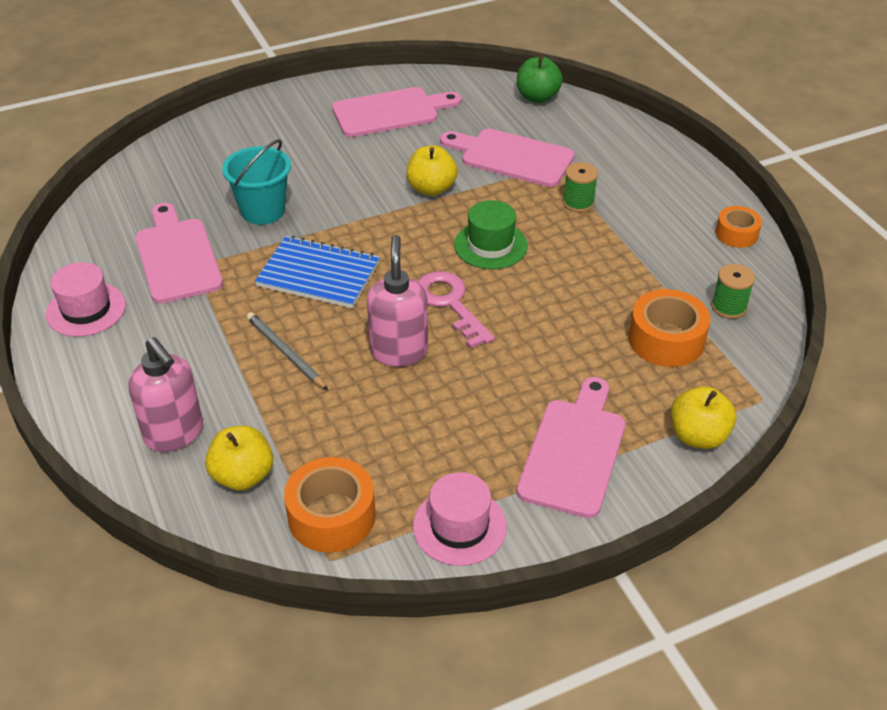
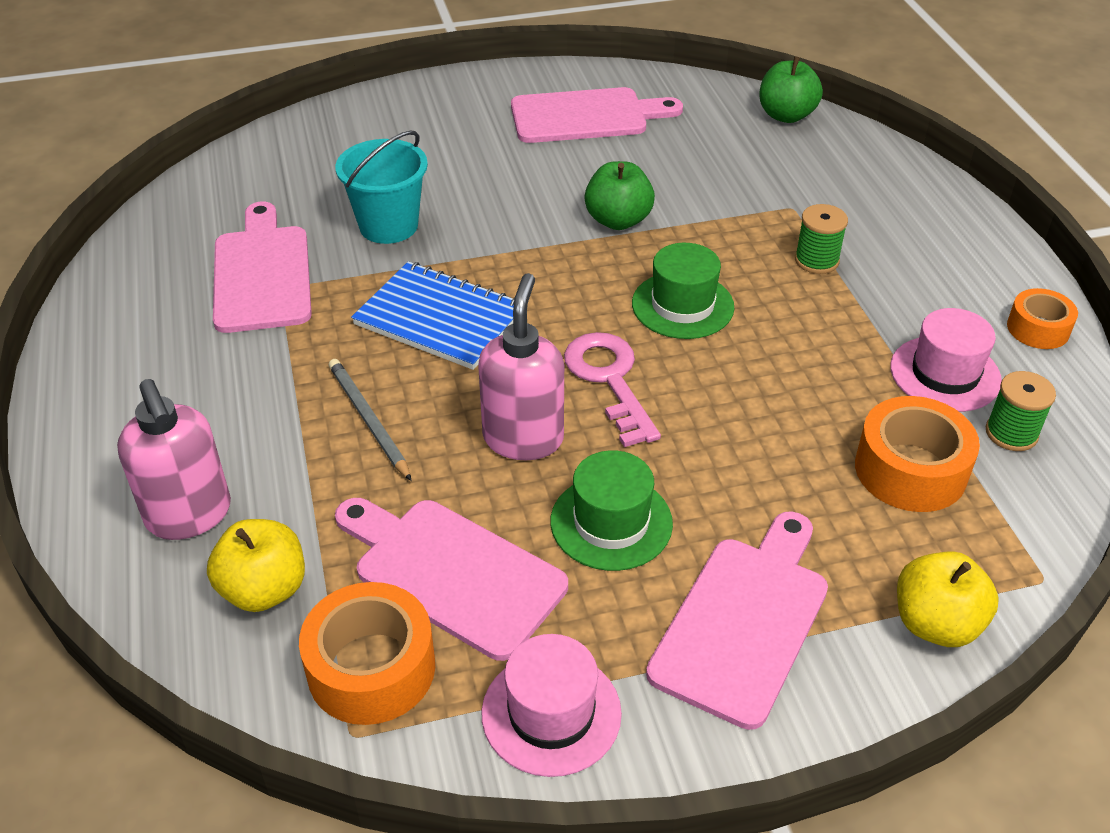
camera: 10 degrees right, 0 degrees up
(86, 309) = (126, 329): pink hat -> pink hat (945, 374)
(431, 188) = (618, 220): yellow apple -> green apple
(472, 400) = (611, 522): none -> green hat
(512, 157) = (736, 190): pink cutting board -> pink cutting board (452, 573)

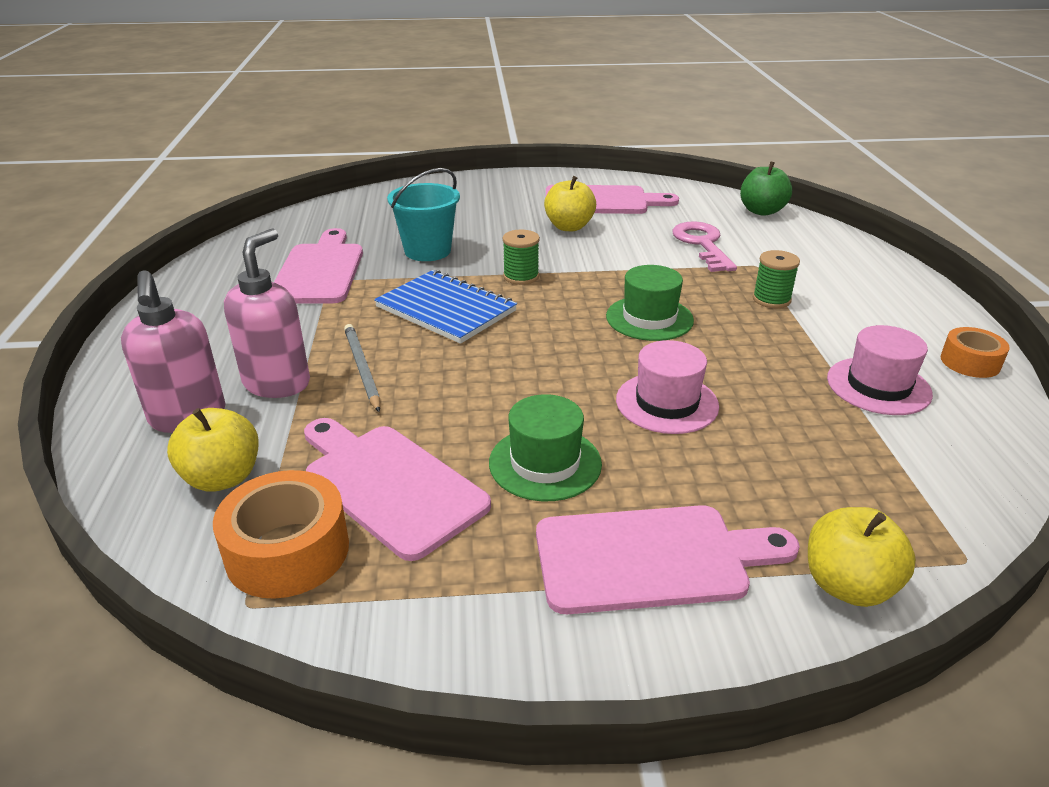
camera: 10 degrees right, 10 degrees down
(523, 438) = (486, 394): pink soap dispenser -> pink soap dispenser (277, 383)
(551, 713) = (440, 613): pink hat -> pink hat (667, 403)
(555, 166) = (569, 227): none -> yellow apple
(609, 380) = (573, 361): pink key -> pink key (702, 244)
(618, 220) = (609, 262): green apple -> none
(743, 621) = (650, 558): pink cutting board -> pink cutting board turned 45 degrees clockwise
(910, 470) = (837, 454): orange tape -> none
(1011, 433) = (939, 436): green spool -> green spool (521, 276)

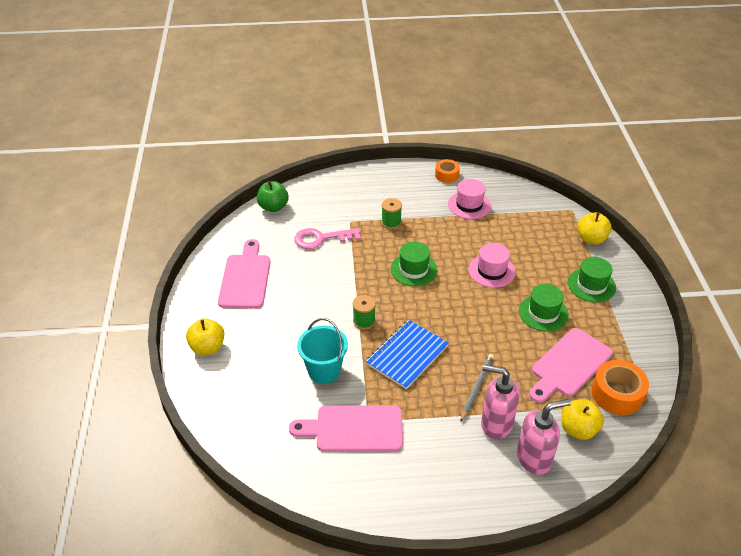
camera: 90 degrees left, 10 degrees up
(362, 368) = (476, 387): grey pencil -> grey pencil turned 135 degrees clockwise
(569, 227) = (289, 297): yellow apple -> yellow apple (207, 347)
(650, 558) = (591, 285): pink cutting board -> green hat

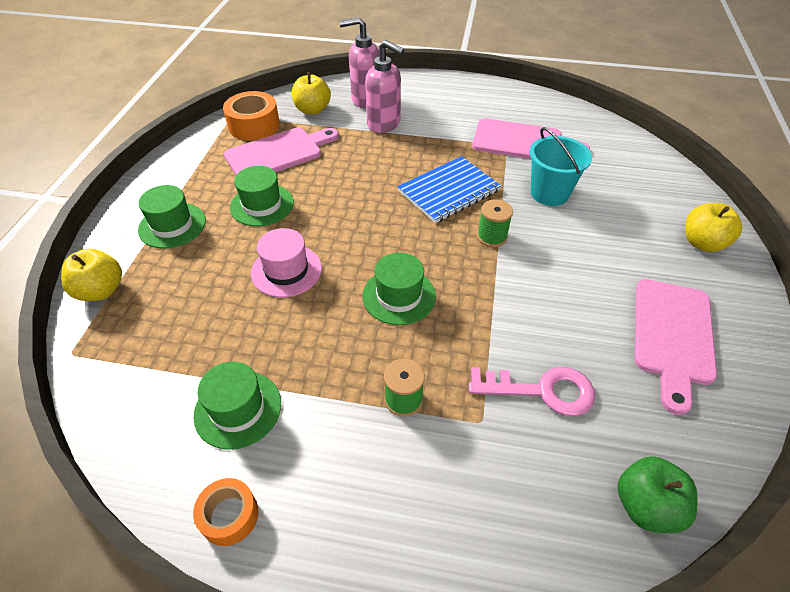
camera: 165 degrees left, 5 degrees up
(469, 205) = (238, 409): pink hat -> green hat
(476, 387) = (386, 152): grey pencil -> none

